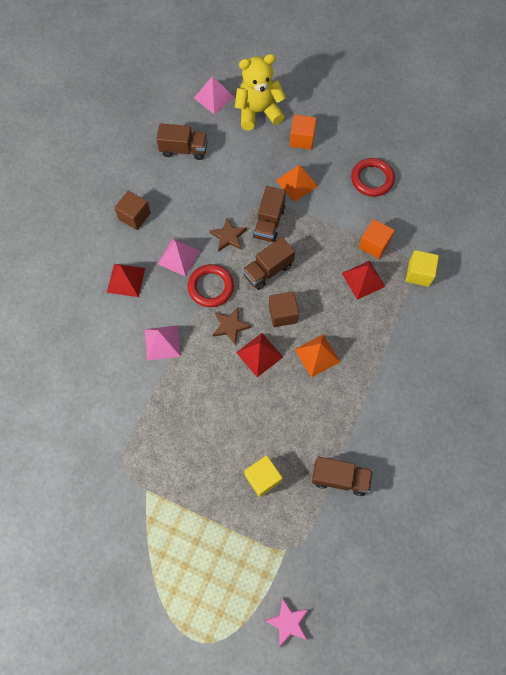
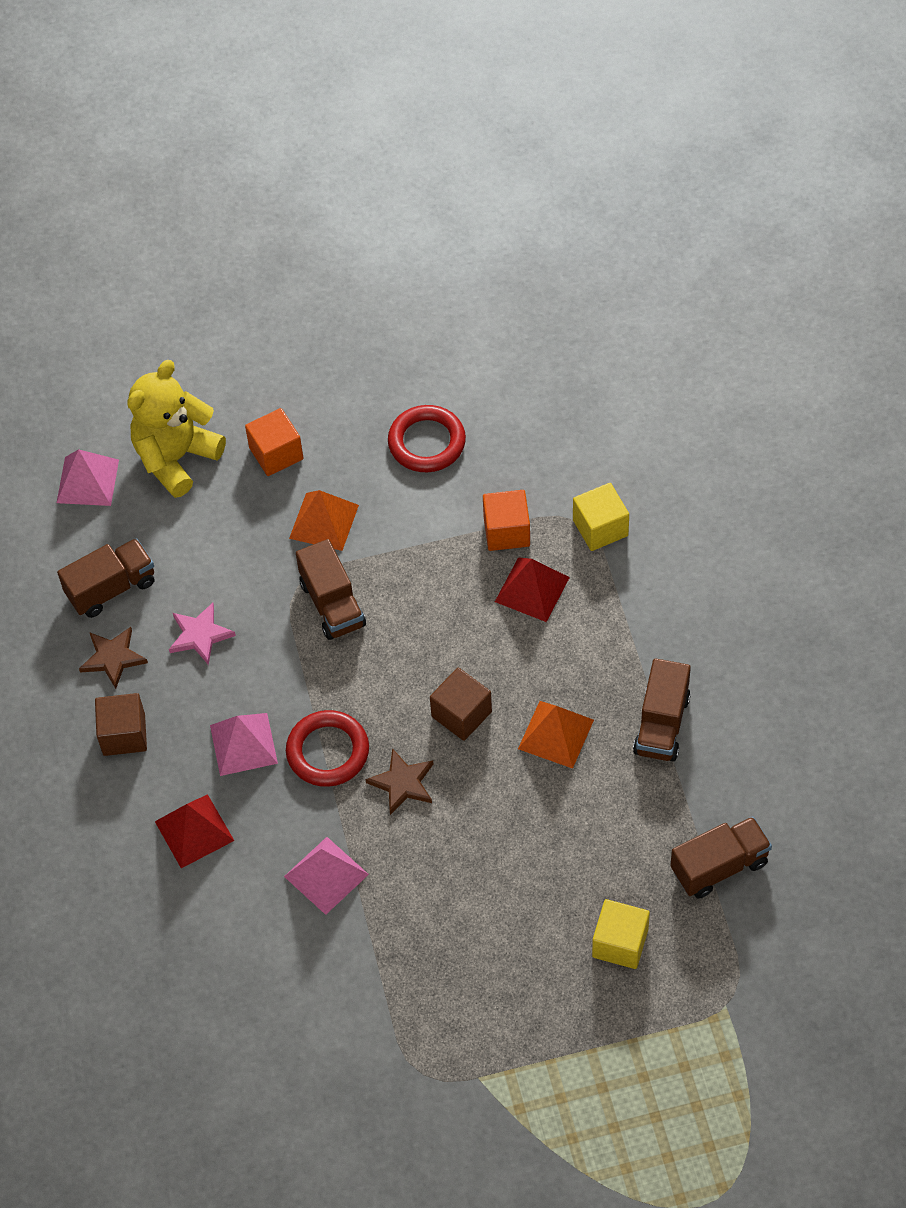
camera: 35 degrees left, 10 degrees down
(228, 236) = (290, 664): brown star -> brown star (113, 658)
(259, 354) = (476, 791): red pyramid -> none
(268, 270) = (389, 671): brown truck -> brown truck (662, 724)
(288, 622) = (803, 1088): pink star -> pink star (200, 635)

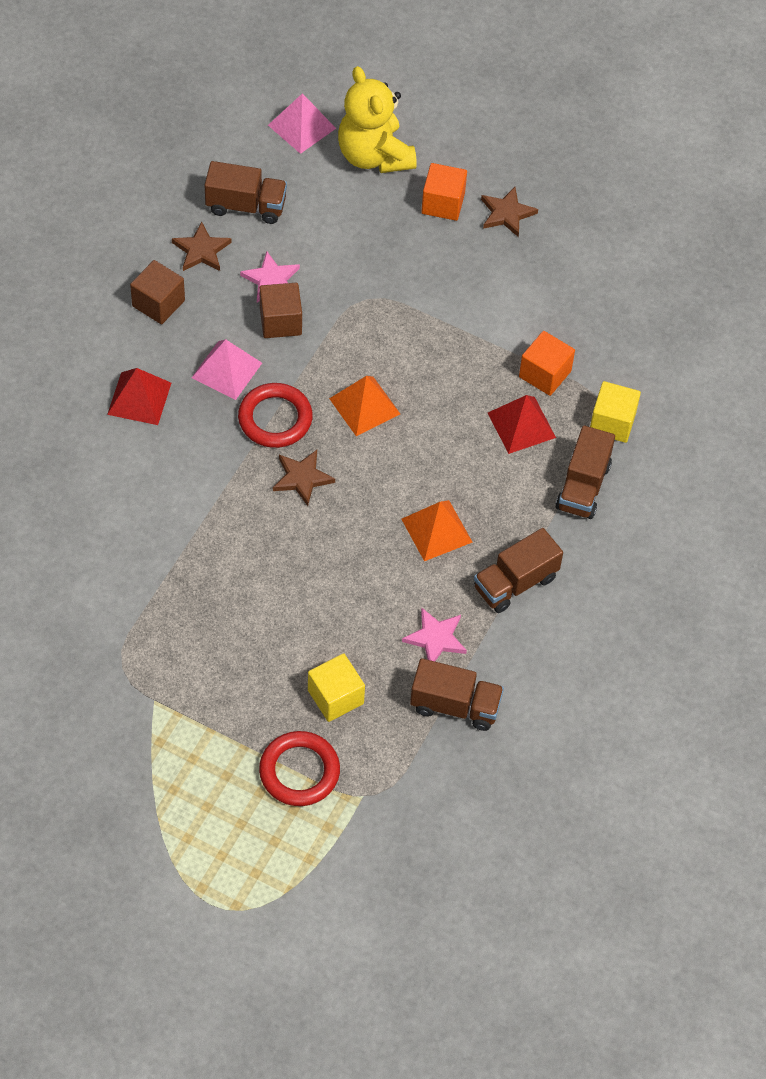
camera: 35 degrees right, 0 degrees up
(176, 458) = (374, 156): yellow teddy bear -> yellow teddy bear turned 105 degrees counterclockwise
(324, 521) = (428, 271): orange pyramid -> orange pyramid (364, 406)
(326, 875) = (192, 494): pink pyramid -> none
(332, 604) = (377, 328): brown truck -> brown truck (583, 487)
(337, 421) = (506, 213): none -> brown star
(427, 442) = (552, 274): red ring -> red ring (299, 771)
(461, 714) = (387, 466): brown cube -> brown cube (280, 321)
(647, 824) = (436, 638): none -> pink star

